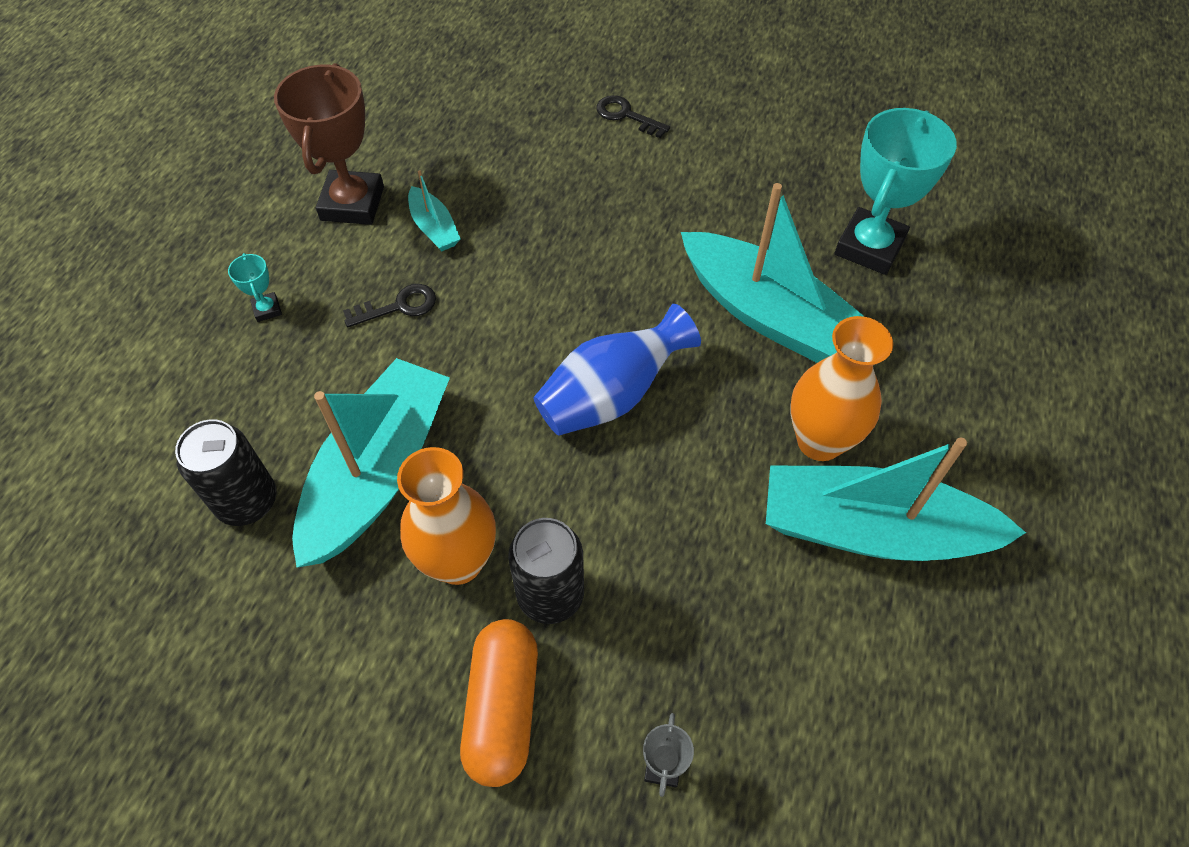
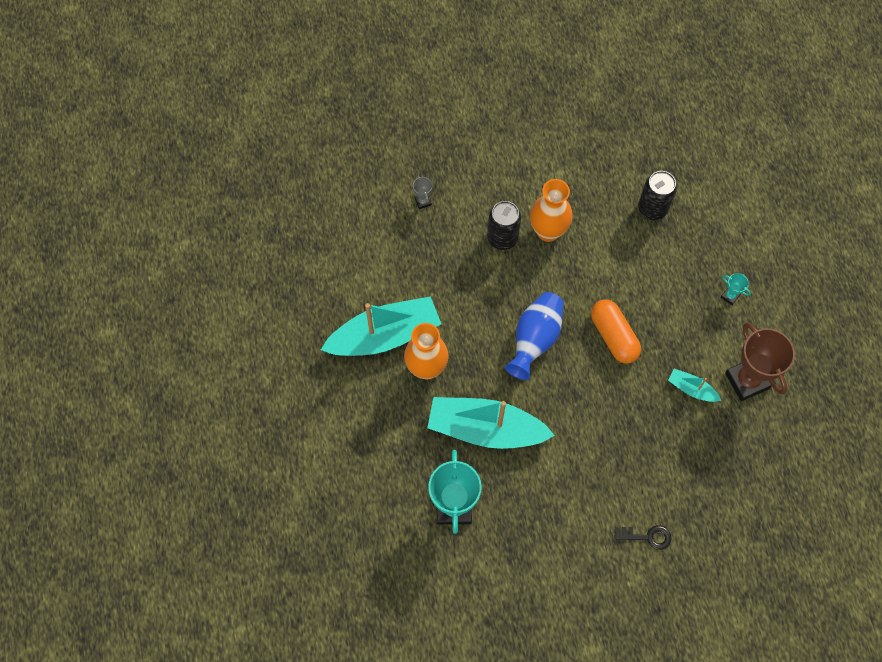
camera: 150 degrees right, 10 degrees up
(378, 472) = (610, 249): turquoise boat -> none
(398, 306) = (670, 332): black key -> none
(502, 708) = (492, 190): orange capsule -> orange capsule (613, 336)

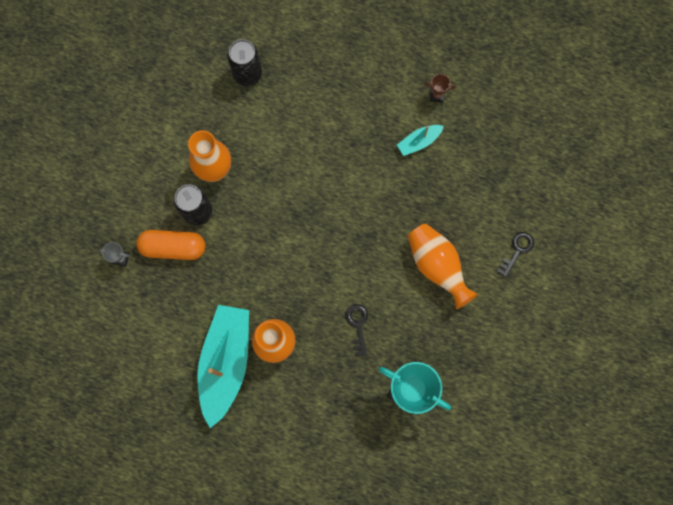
camera: 60 degrees left, 10 degrees up
(485, 429) = (357, 325): turquoise boat -> black key
(535, 339) = (304, 239): blue vase -> none
(584, 470) = (437, 266): none -> orange vase
(613, 336) = (339, 174): orange capsule -> orange capsule (173, 247)
(730, 296) = (360, 63): turquoise trophy -> none
(747, 380) = (436, 95): brown trophy -> brown trophy, size x0.43

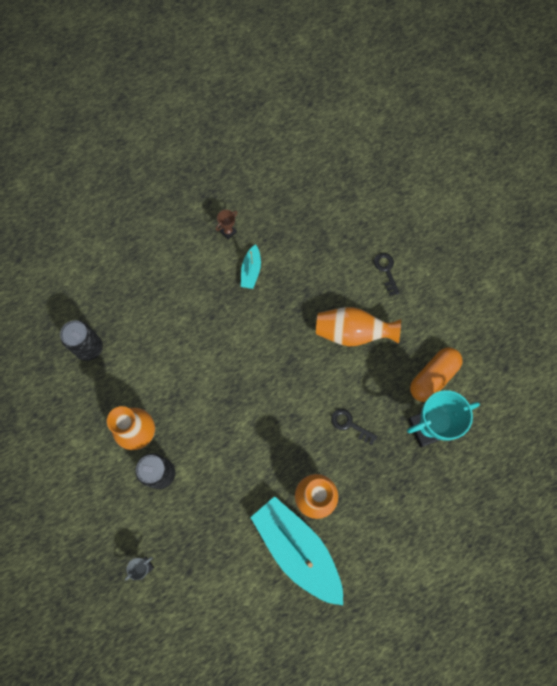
camera: 50 degrees left, 5 degrees down
(173, 247) = (172, 516): orange capsule -> orange capsule (433, 377)

